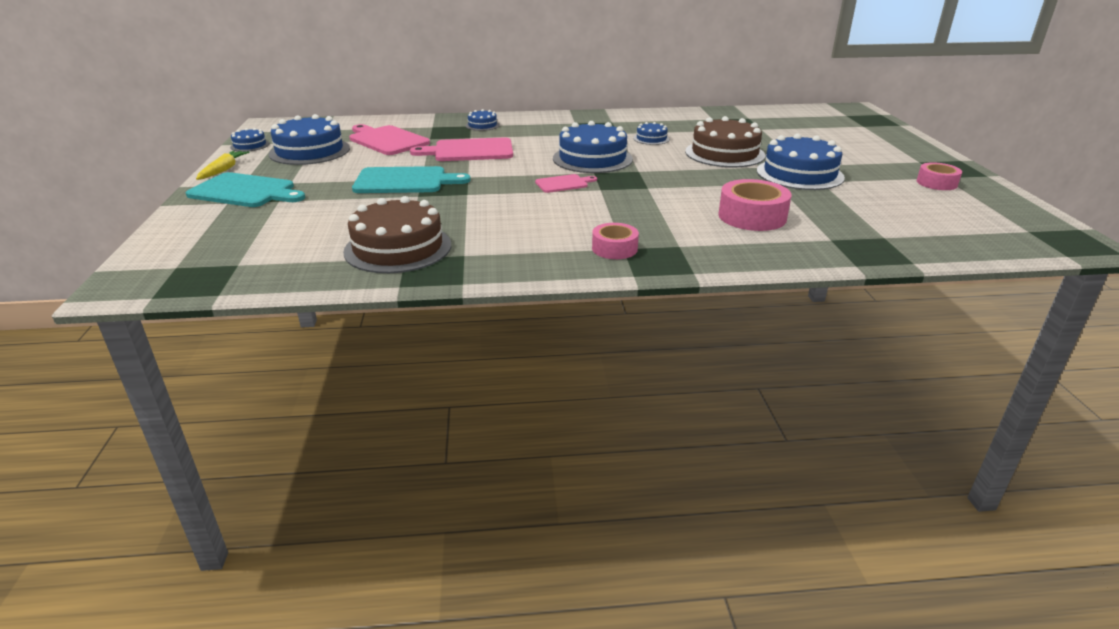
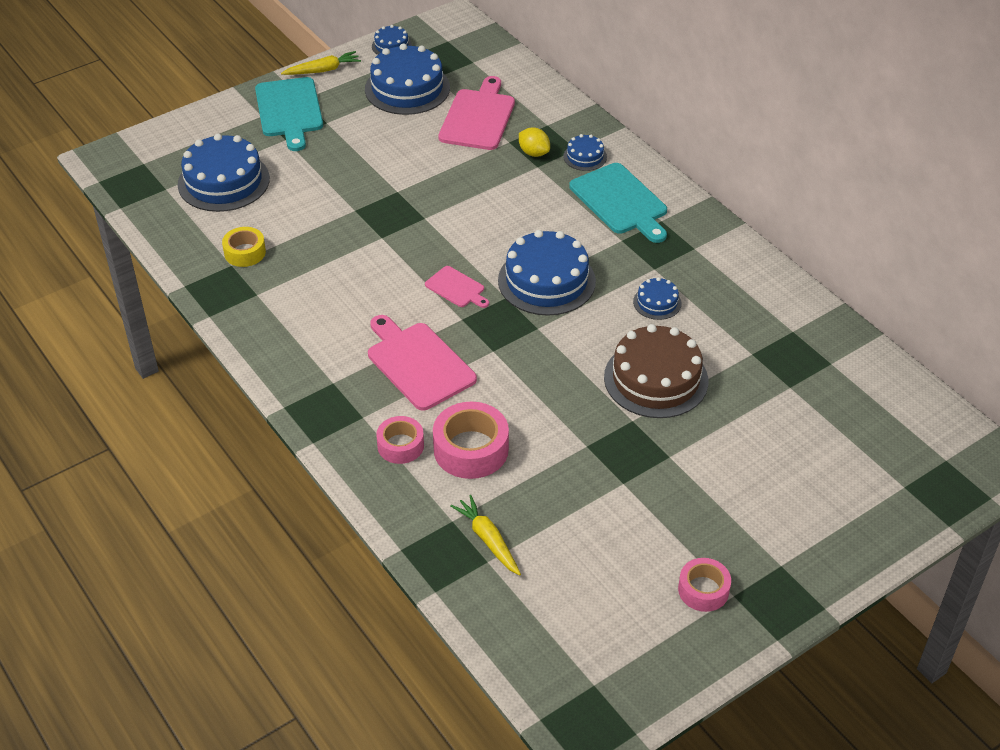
camera: 60 degrees right, 15 degrees up
(398, 248) = (245, 252): brown cake -> yellow tape
(404, 181) = (381, 185): turquoise cutting board -> turquoise cutting board (620, 202)
(454, 135) = (534, 153): none -> yellow lemon
(469, 151) = (496, 186): pink cutting board -> pink cutting board (418, 363)
(614, 248) = (328, 377): pink tape -> pink tape (400, 445)
(799, 174) = (634, 460): blue cake -> blue cake (223, 181)
(859, 232) = (488, 540): none -> yellow carrot

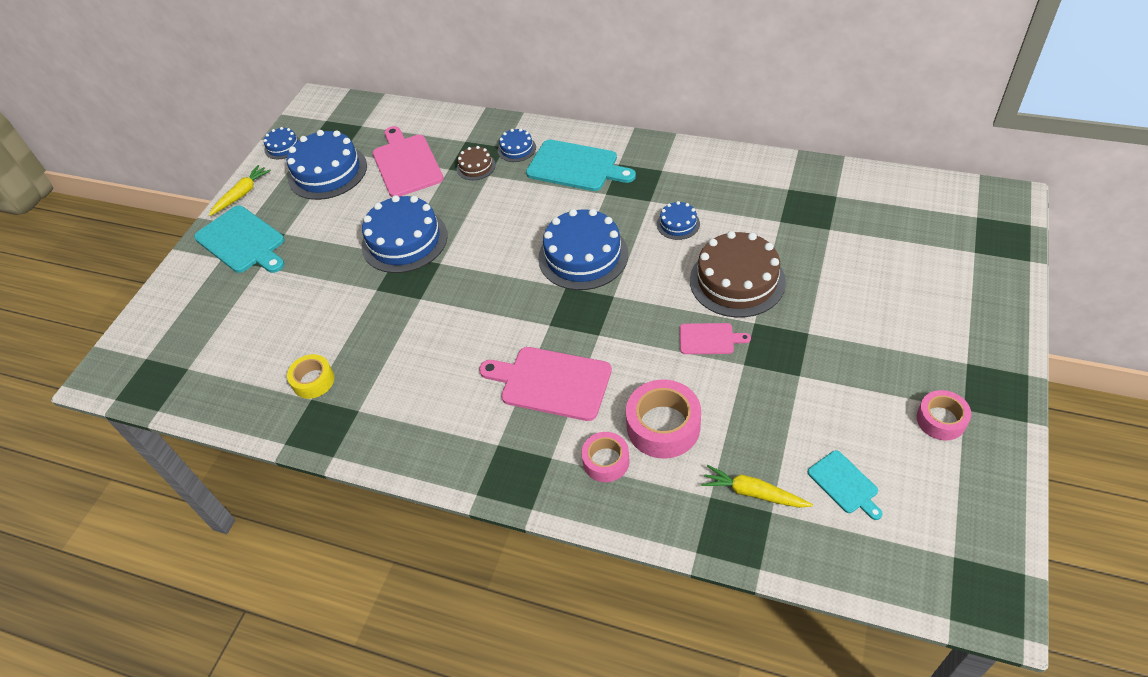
camera: 30 degrees left, 5 degrees up
(223, 181) = (237, 331): blue cake -> blue cake (404, 240)
(456, 288) = (520, 303): pink cutting board -> pink cutting board (709, 339)
(534, 153) = (476, 167): yellow lemon -> brown cake
(567, 581) = (844, 484): none -> turquoise cutting board

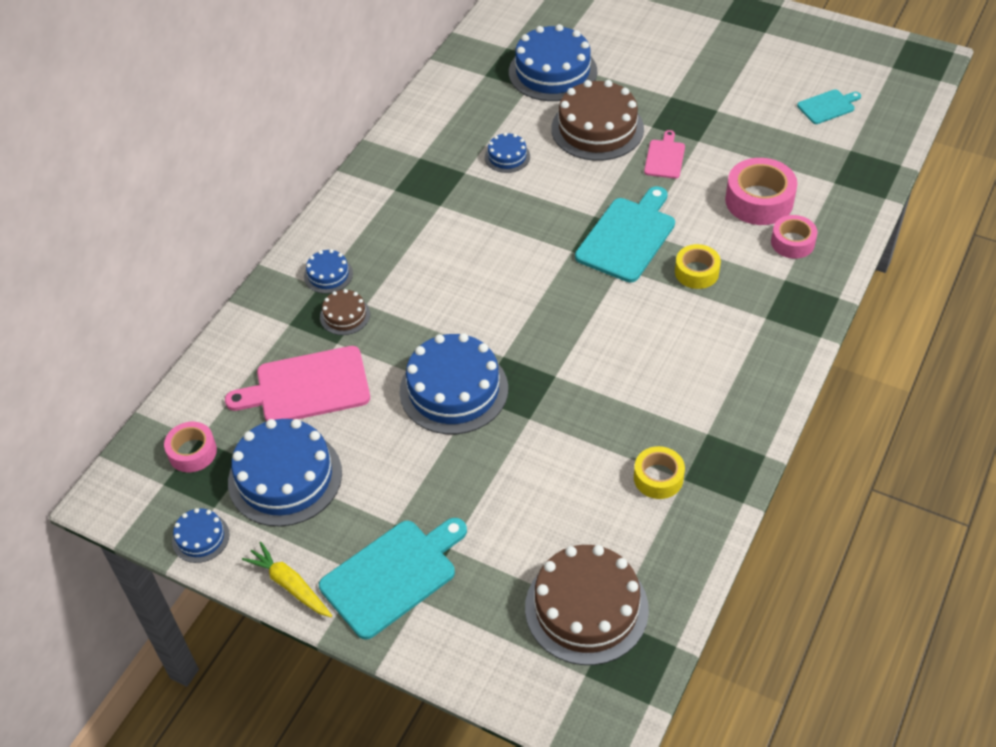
camera: 85 degrees left, 0 degrees up
(199, 351) = (586, 608): none -> brown cake
(551, 382) = (696, 272): pink cutting board -> yellow tape
(576, 167) = (384, 225): turquoise cutting board -> turquoise cutting board (628, 237)
(583, 256) = (530, 233): blue cake -> blue cake (552, 72)
(753, 493) = (832, 157): yellow carrot -> none
(941, 420) = (773, 45): pink tape -> pink tape (192, 452)

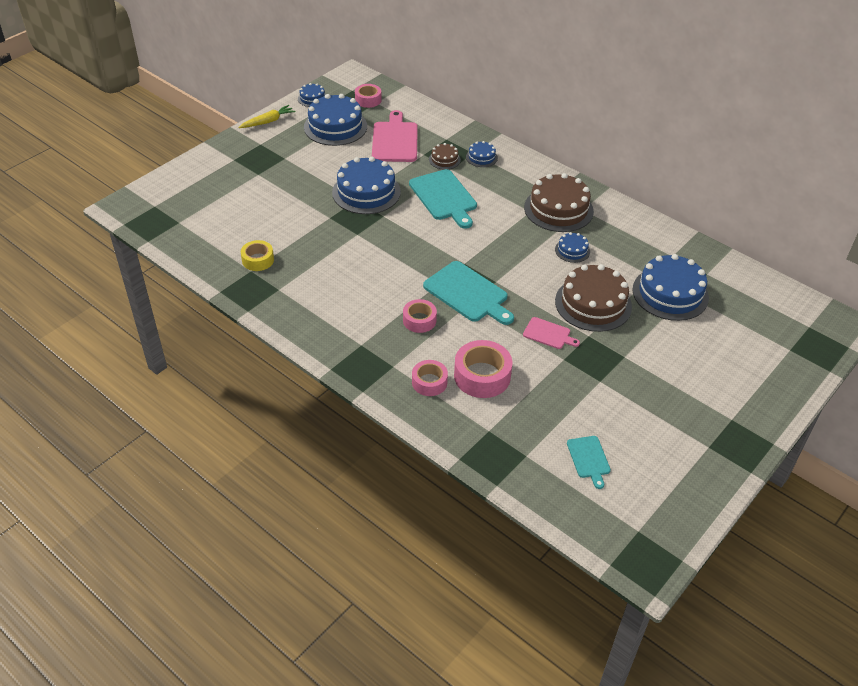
camera: 100 degrees right, 5 degrees down
(393, 575) = (253, 153): turquoise cutting board -> turquoise cutting board (444, 197)
(586, 608) = (191, 214): brown cake -> brown cake (558, 209)
(696, 272) = (419, 320): yellow tape -> pink tape

